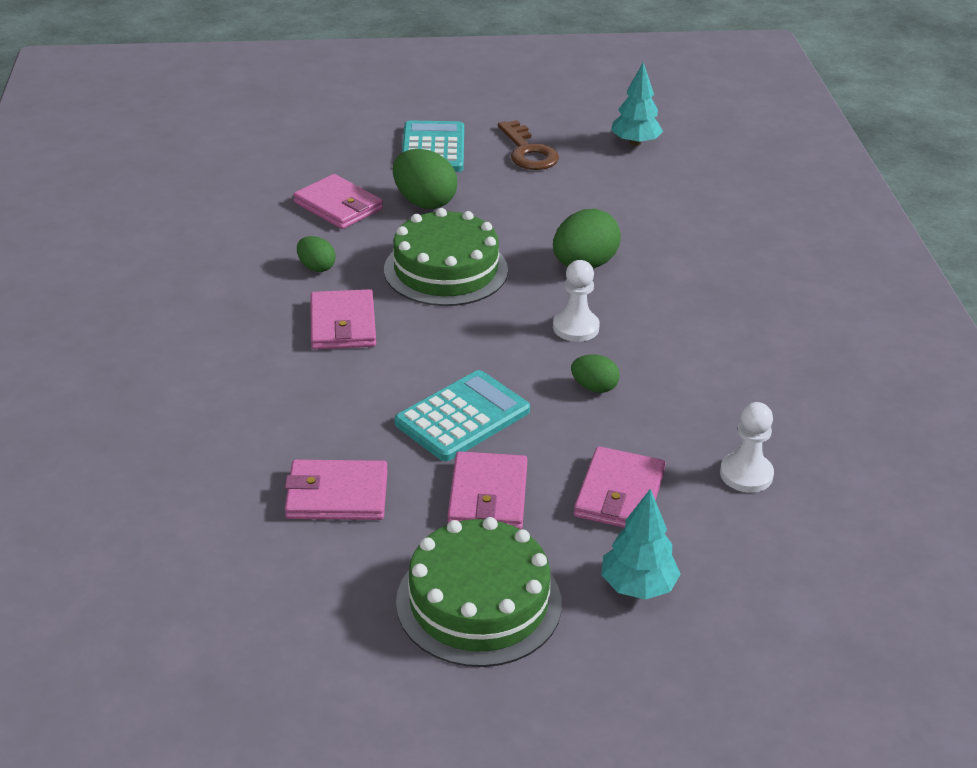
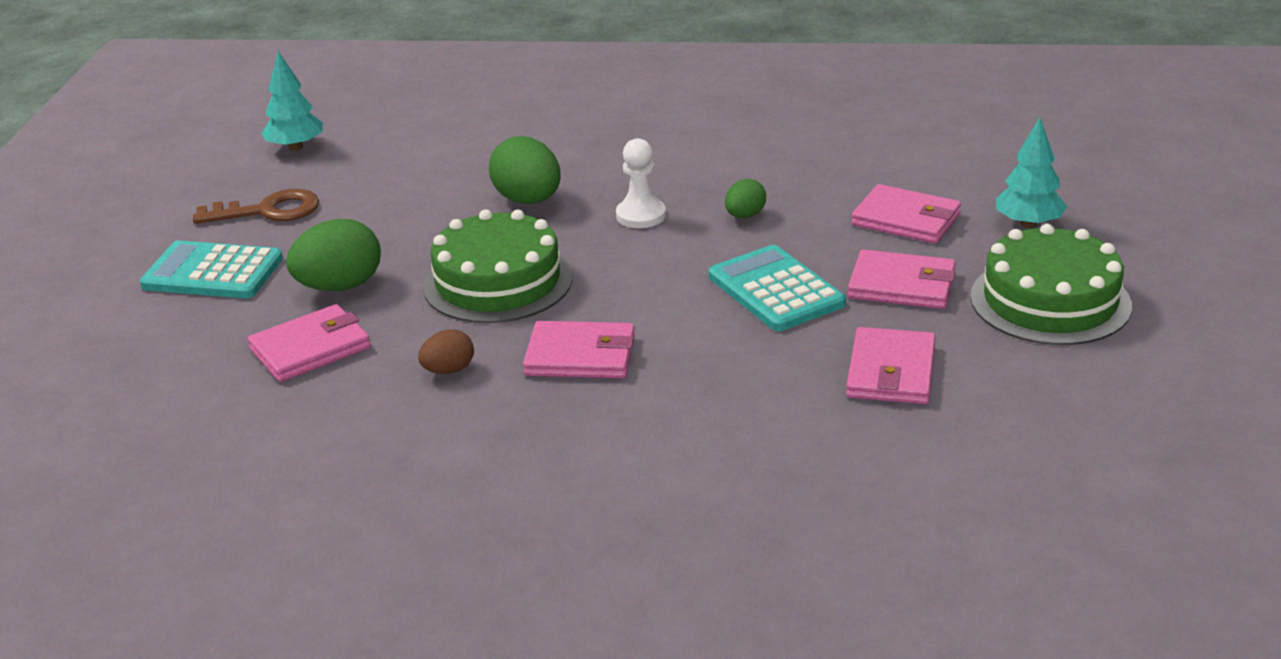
camera: 75 degrees left, 5 degrees down
(316, 267) = (449, 370): green egg -> brown egg
(746, 474) = (886, 160): white pawn -> none

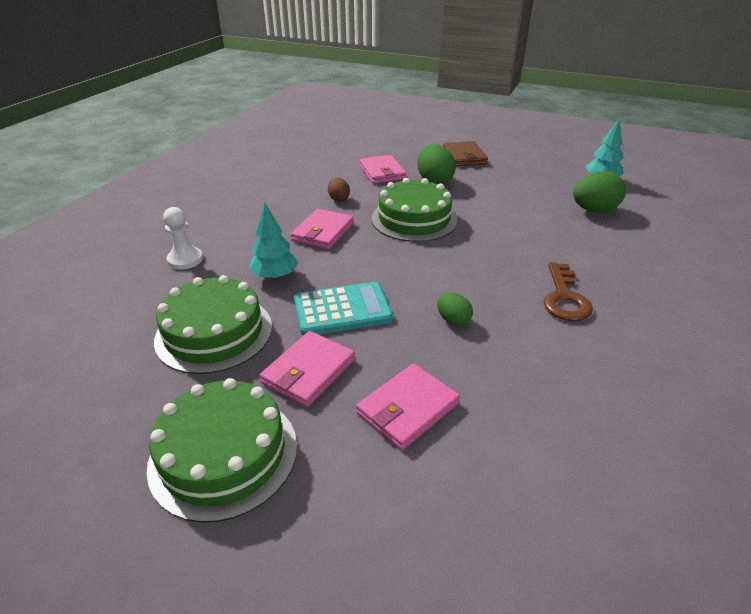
camera: 105 degrees right, 5 degrees up
(212, 272) = (464, 156): turquoise calculator -> brown wallet
(268, 211) = (523, 170): brown key -> brown key (564, 298)
(528, 200) = (510, 239): green egg -> green egg (593, 210)
(641, 215) = (472, 276): white pawn -> white pawn (185, 259)
(891, 372) = (214, 332): pink wallet -> green cake
(1028, 224) = (357, 499): turquoise tree -> turquoise tree (275, 276)

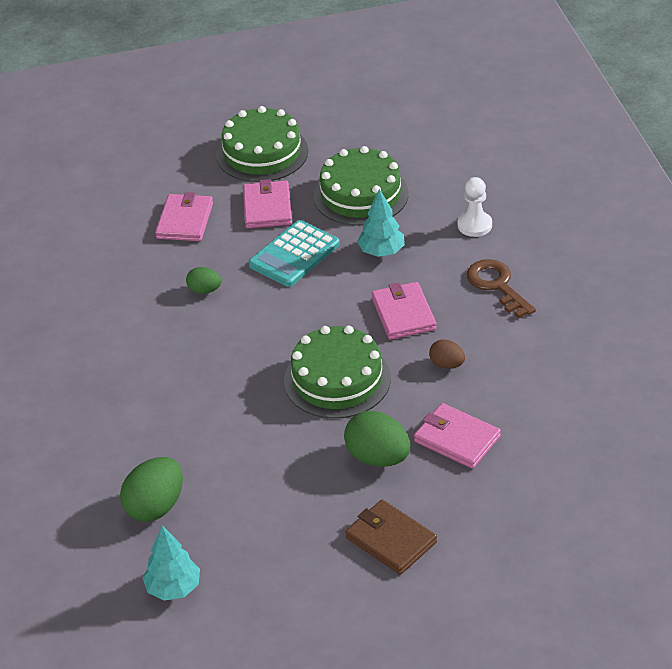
camera: 145 degrees right, 5 degrees up
(564, 298) = (129, 358): brown key -> brown key (497, 285)

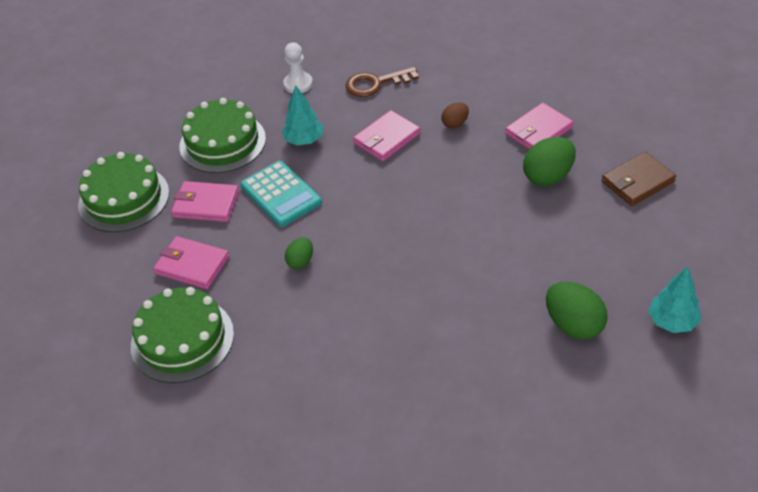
camera: 75 degrees left, 5 degrees up
(337, 379) = (451, 188): green cake -> green cake (182, 339)
(403, 314) = (386, 138): pink wallet -> pink wallet turned 45 degrees counterclockwise

